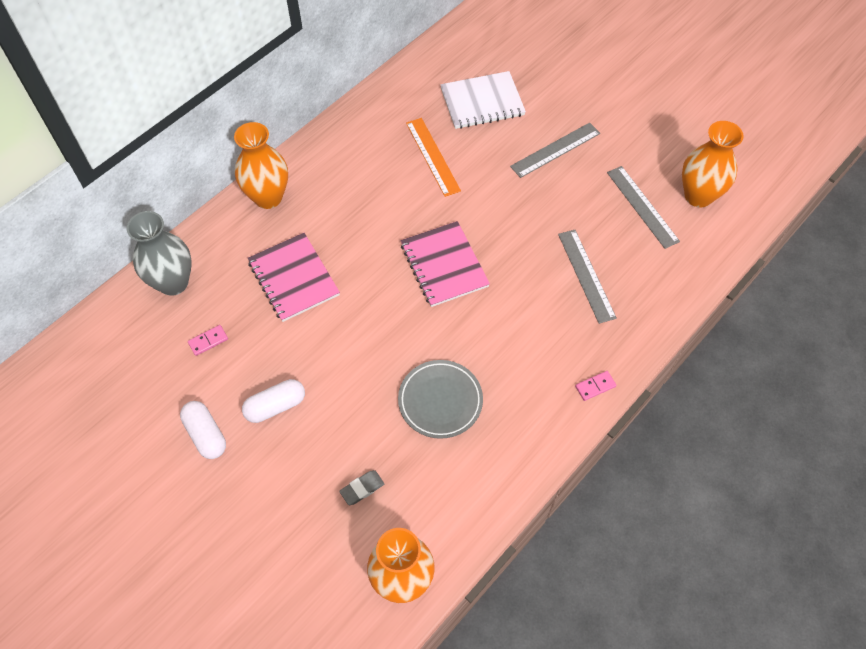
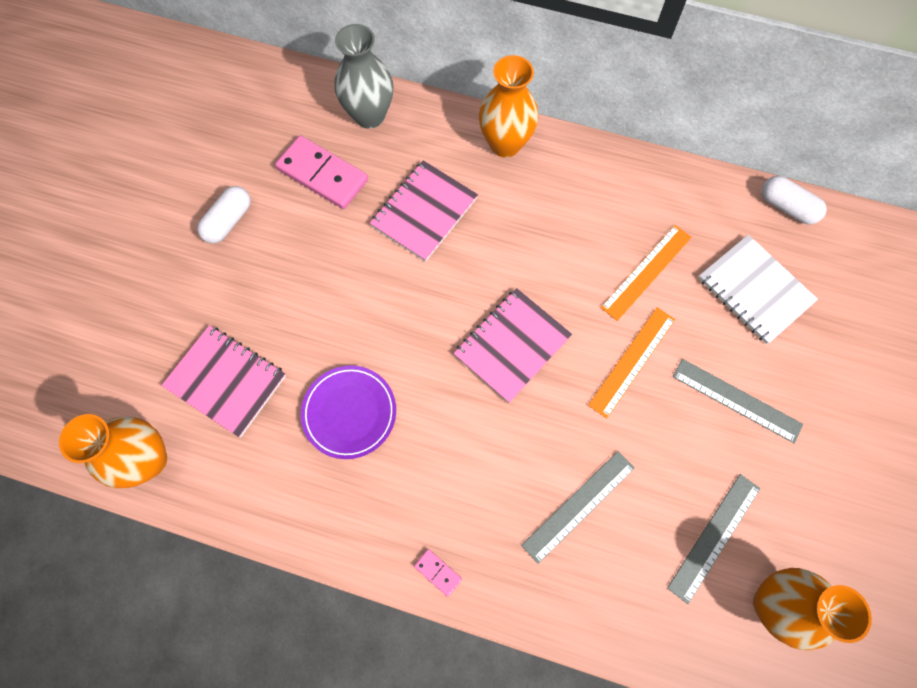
camera: 65 degrees right, 10 degrees up
(208, 341) = (322, 175): pink domino -> pink domino, size x2.30
(275, 406) = (280, 264): white capsule -> white capsule (787, 207)
(362, 489) = (226, 381): grey eraser -> pink notebook
(440, 401) = (349, 413): grey plate -> purple plate
(496, 196) = (632, 361): none -> orange ruler

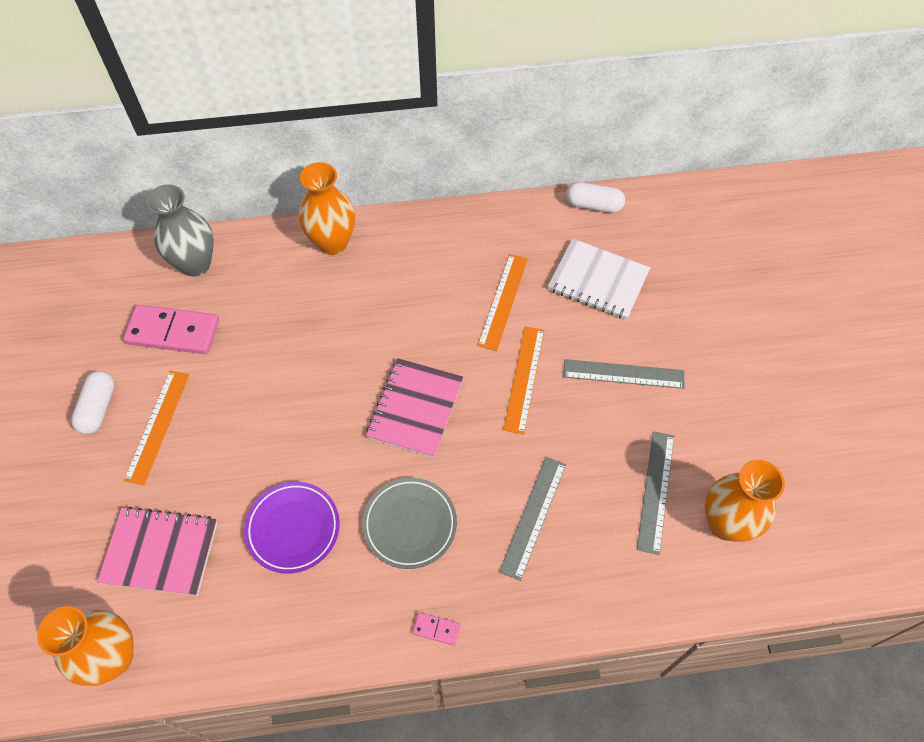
camera: 25 degrees left, 10 degrees down
(272, 260) = (158, 426): none -> orange ruler
(424, 212) = (284, 327): pink notebook -> none
(457, 458) = (410, 524): none -> grey plate

